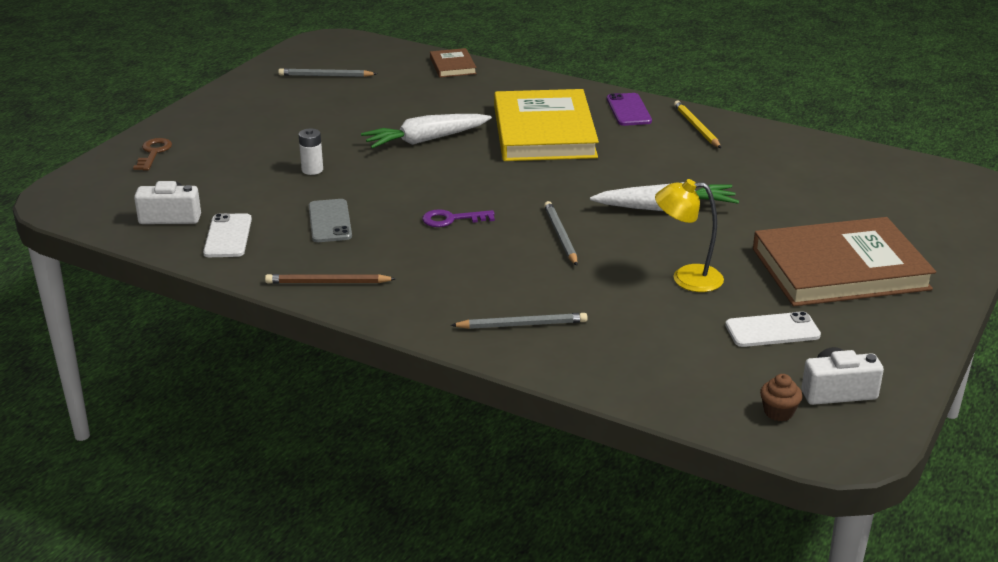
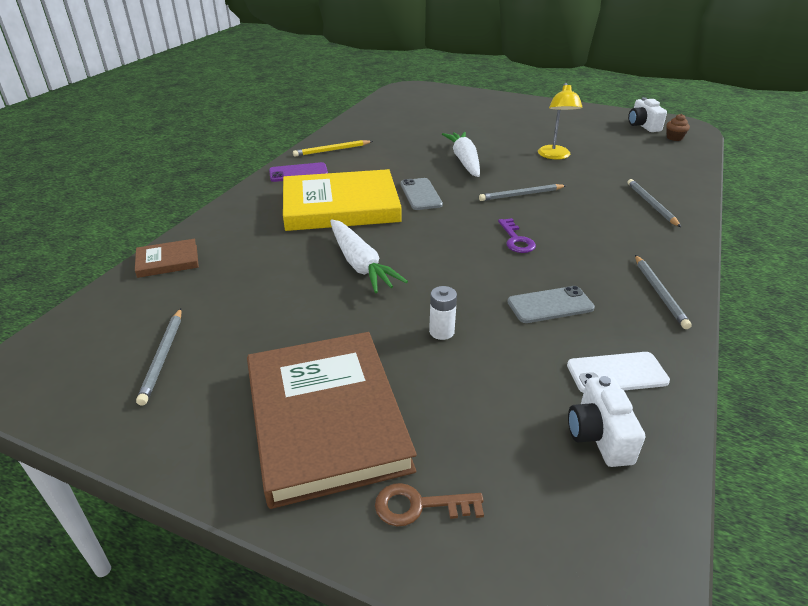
camera: 95 degrees left, 5 degrees up
(328, 283) = (659, 293): brown pencil -> grey pencil
(567, 174) = (420, 194): none -> grey phone
(772, 330) = (597, 137): white phone -> none
(840, 269) = (519, 120): brown book -> brown book (325, 418)

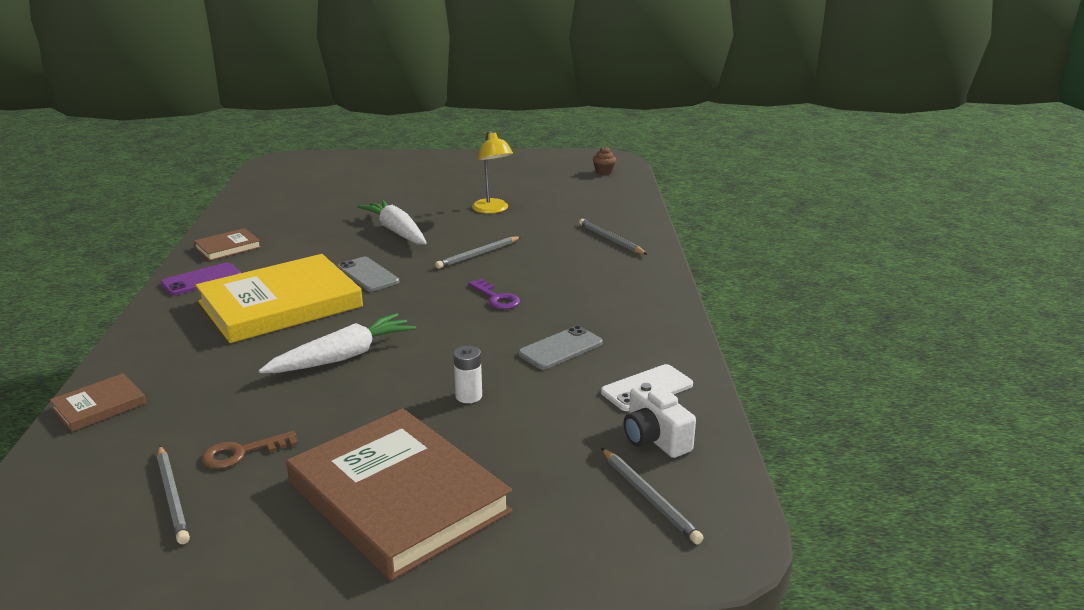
camera: 25 degrees left, 10 degrees down
(332, 150) = (228, 247): yellow pencil -> brown book
(360, 264) = (343, 357): white carrot -> white carrot turned 75 degrees counterclockwise
(419, 506) = (530, 534): brown key -> brown key (242, 453)
(643, 126) = (567, 164): white camera -> none
(659, 293) = (653, 315): grey pencil -> grey pencil (649, 497)

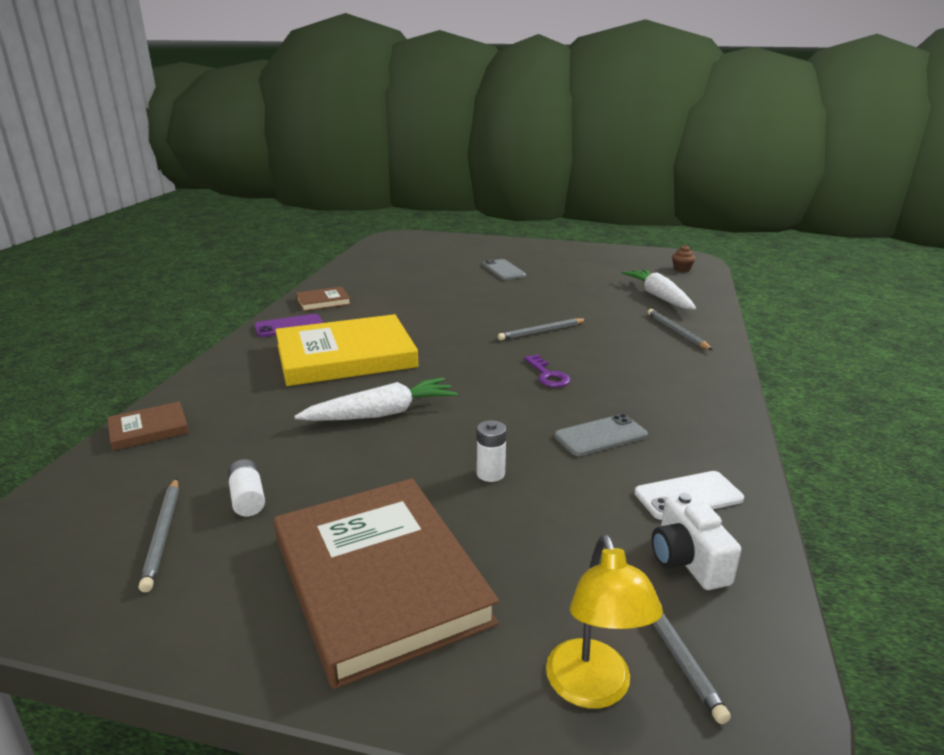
camera: 15 degrees right, 0 degrees up
(242, 453) = (247, 498): brown key -> white battery
(368, 275) = (433, 338): grey phone -> grey phone (503, 270)
(396, 231) = (473, 303): white carrot -> white carrot (659, 297)
(492, 210) = (567, 293): yellow lamp -> yellow lamp (593, 689)

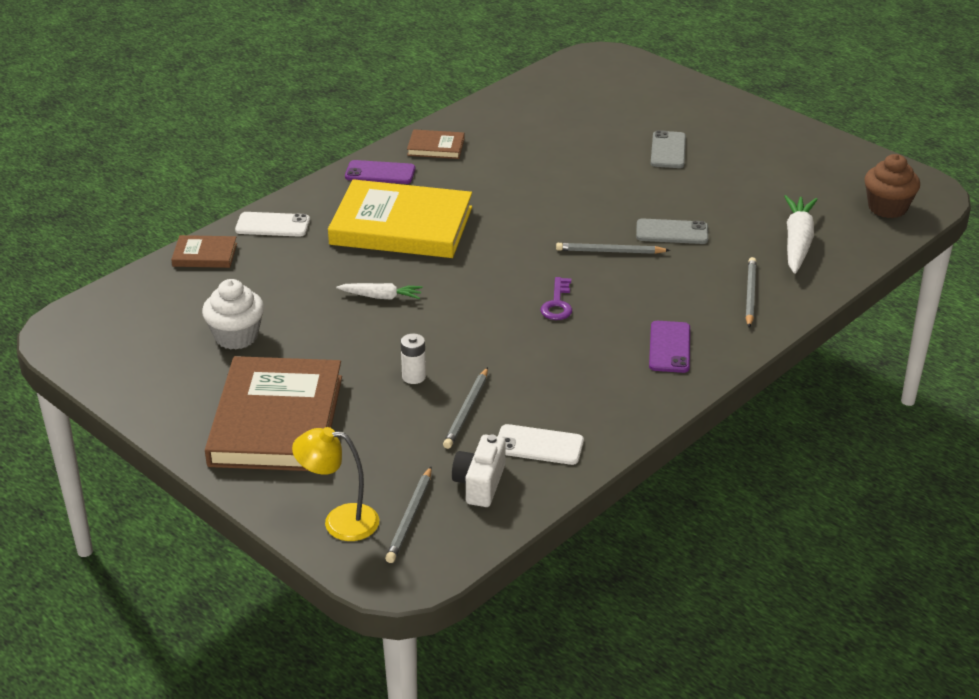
camera: 30 degrees right, 10 degrees up
(163, 534) = (171, 344): grey pencil -> grey pencil (467, 411)
(212, 385) = (272, 225): none -> white phone
(247, 498) = (236, 336): white battery -> white cupcake
(382, 413) = (381, 297): white carrot -> white carrot, size x0.59
(593, 689) = (339, 521): yellow lamp -> yellow lamp turned 75 degrees clockwise
(601, 436) = (533, 376): grey phone -> grey phone (672, 232)
(675, 380) = (669, 347): none -> purple phone
(682, 269) = (887, 208): brown cupcake -> brown cupcake, size x1.81

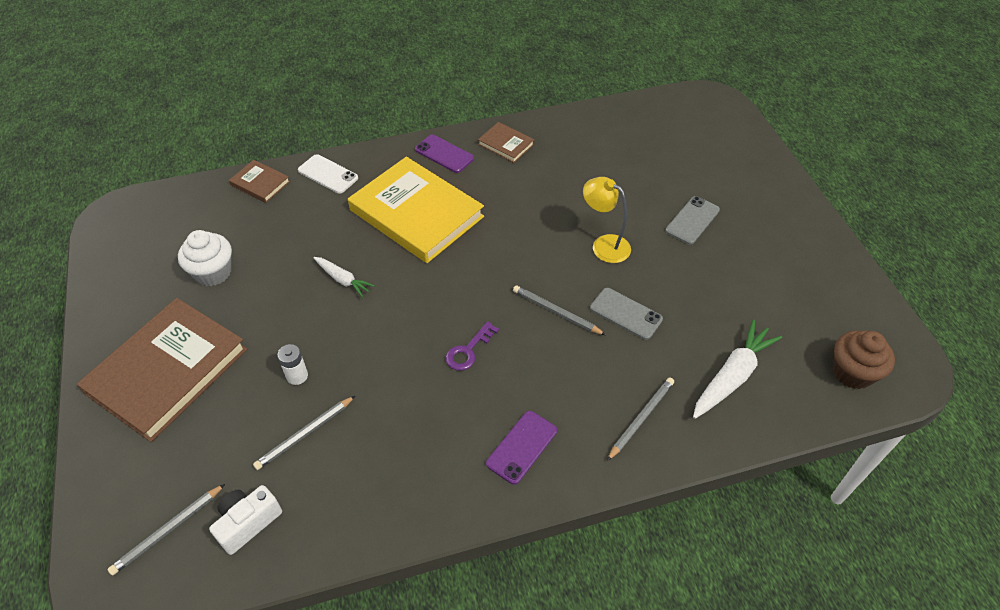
camera: 30 degrees right, 15 degrees up
(339, 521) = (118, 504): yellow lamp -> yellow lamp (604, 245)
(539, 445) = (327, 505): white phone -> none

